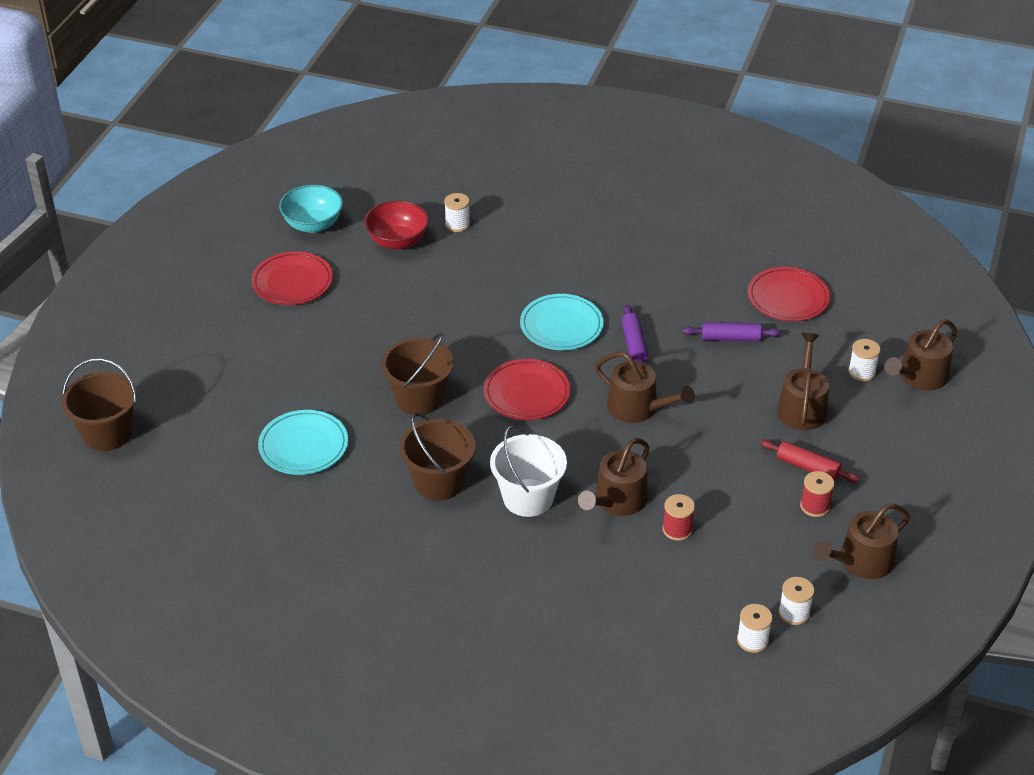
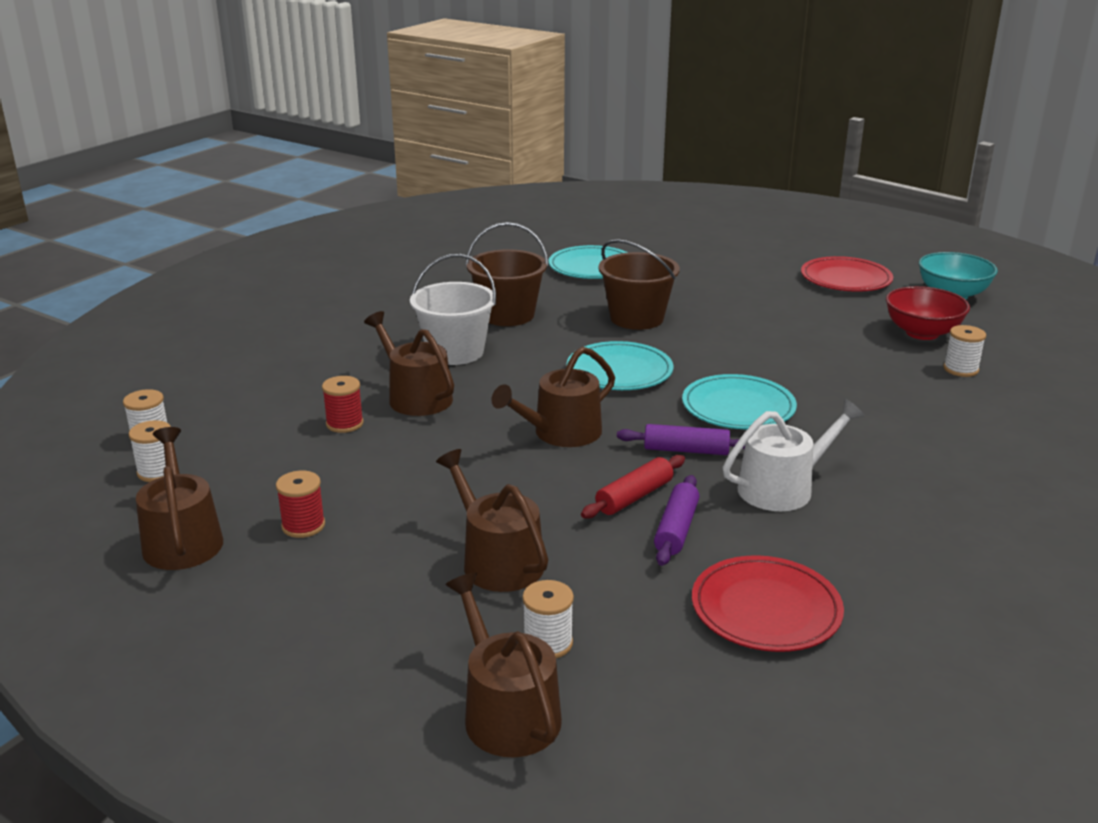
camera: 105 degrees right, 15 degrees down
(107, 433) = (645, 207): brown bucket -> none
(527, 393) = (619, 371): red plate -> turquoise plate
(661, 299) = (783, 488): none -> white watering can
(802, 407) = (497, 560): brown watering can -> brown watering can turned 150 degrees counterclockwise
(807, 467) = (376, 537): red rolling pin -> red rolling pin (634, 497)

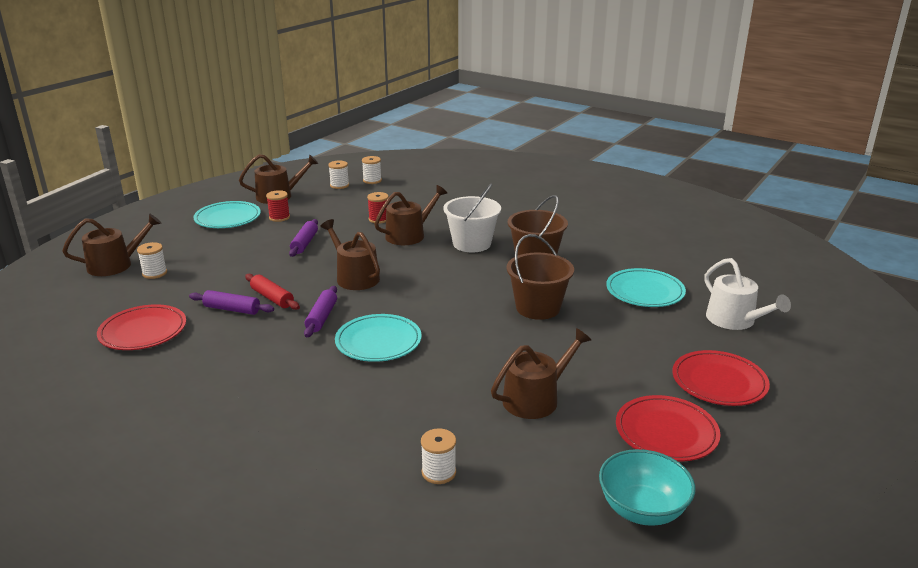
camera: 90 degrees right, 0 degrees up
(432, 486) = (304, 243): none -> purple rolling pin
(497, 560) = (227, 261): brown watering can -> brown watering can (536, 398)
(619, 371) = (441, 298): turquoise plate -> turquoise plate (228, 218)
(759, 254) = (719, 382): none -> red plate
(783, 488) = (262, 349): white watering can -> white watering can (735, 320)
(922, 333) = (525, 462): red bowl -> none

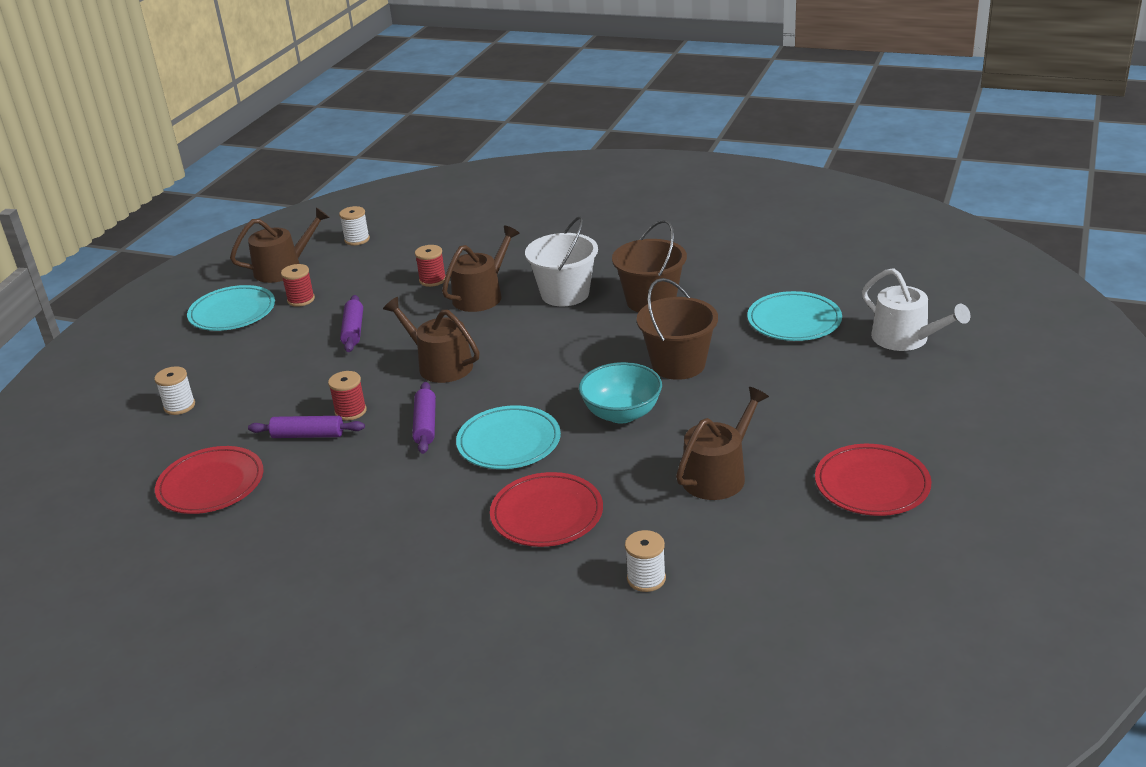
camera: 10 degrees left, 5 degrees up
(115, 265) = (120, 404): brown watering can -> none
(272, 298) = (350, 411): red rolling pin -> red spool
(372, 180) = (397, 225): white spool -> none
(642, 510) = (874, 572): turquoise bowl -> turquoise bowl (622, 413)
(719, 382) = (910, 416): red plate -> red plate (547, 514)

